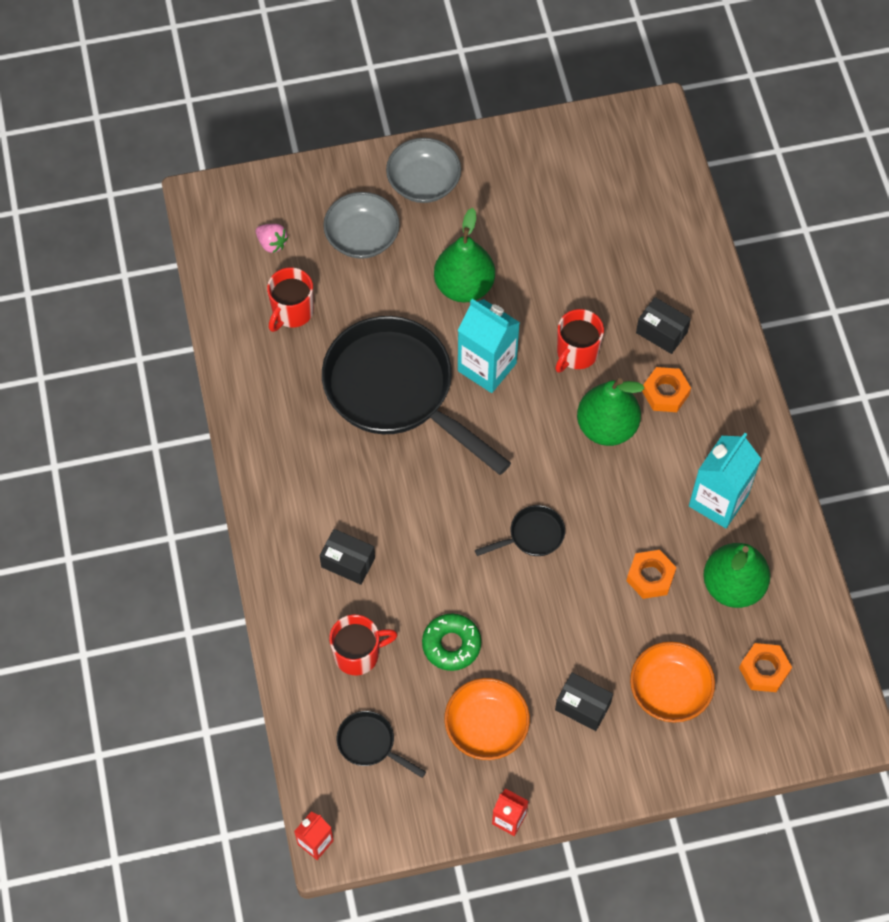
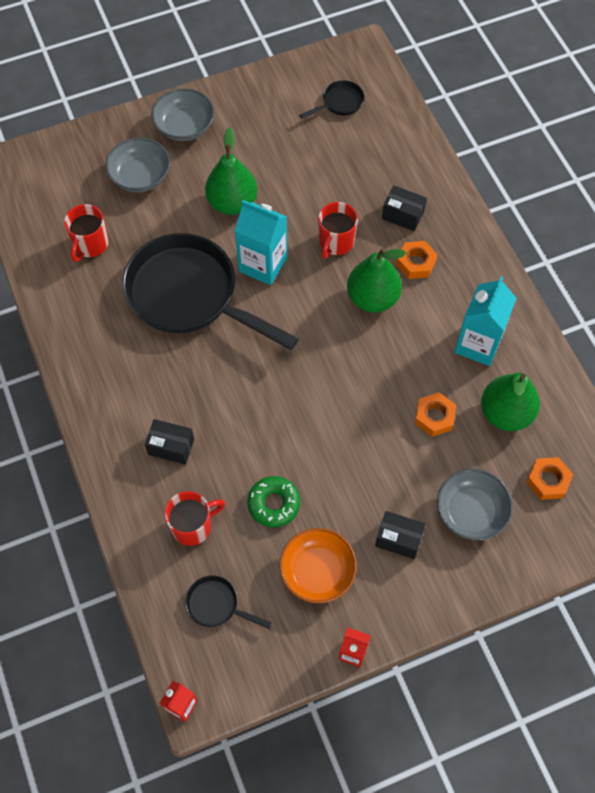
camera: 10 degrees left, 0 degrees up
(272, 243) = (65, 192): pink strawberry -> none
(532, 535) = (327, 398): black pan -> black pan (339, 103)
(669, 690) = (471, 512): orange bowl -> grey bowl

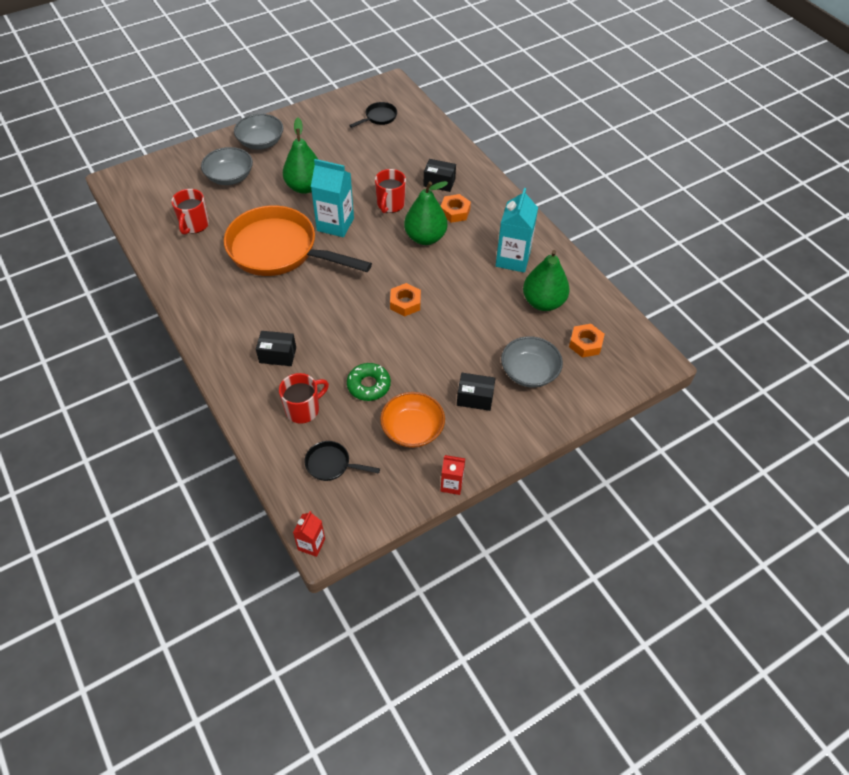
camera: 10 degrees left, 10 degrees down
(189, 296) = (279, 251): black pan -> orange pan
(434, 417) = (488, 311): orange nut -> orange nut (405, 303)

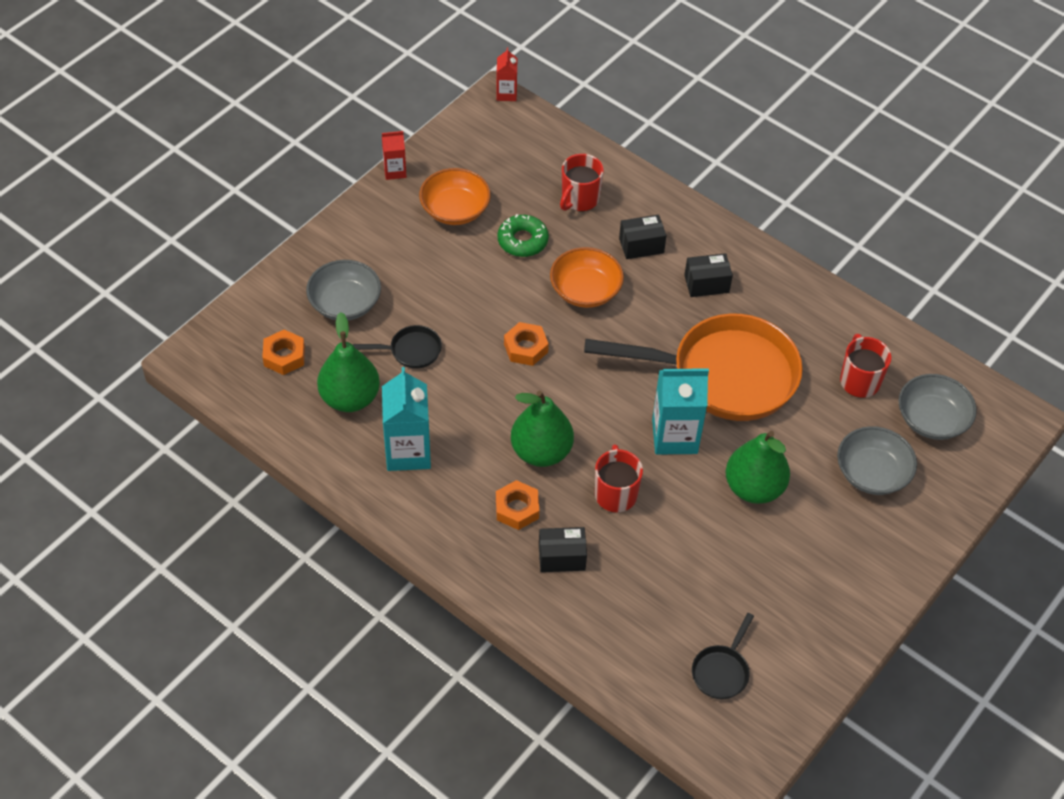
camera: 160 degrees right, 0 degrees up
(261, 142) = (874, 553): grey bowl -> grey bowl (931, 419)
(331, 464) = (522, 158): black pan -> black pan (411, 351)
(340, 332) = (585, 290): none -> orange bowl
(475, 398) = (399, 258): black box -> black box (706, 284)

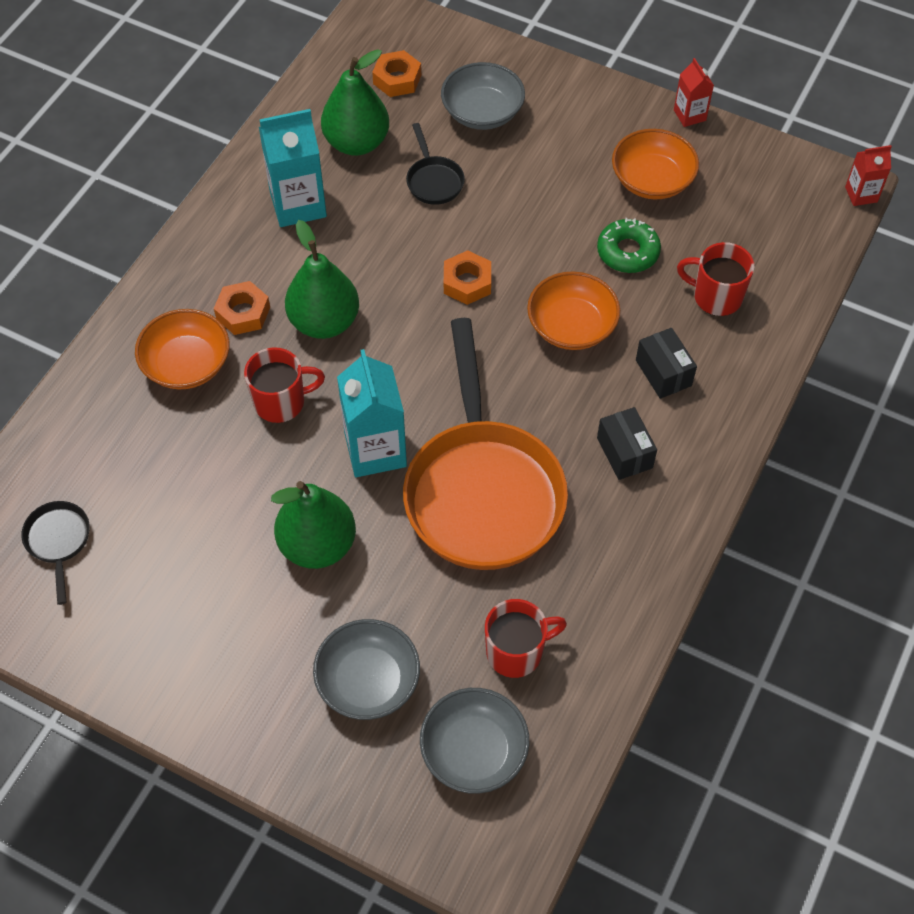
camera: 80 degrees right, 5 degrees up
(561, 557) = (187, 364): black box -> orange bowl
(722, 671) = (58, 541): black pan -> black pan turned 60 degrees clockwise

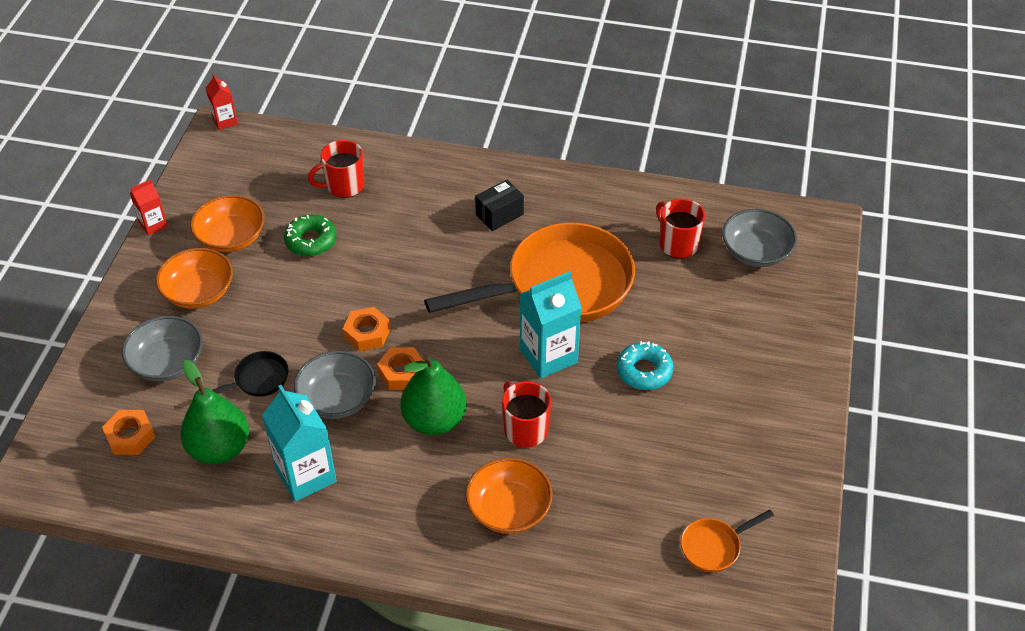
camera: 105 degrees left, 10 degrees down
(58, 541) = (714, 546): black pan -> orange pan
(243, 313) = (441, 483): orange nut -> orange nut (402, 373)
(317, 545) = (644, 371): green pear -> turquoise donut
(368, 681) = (735, 316): grey bowl -> grey bowl (337, 398)
(571, 326) = (394, 261): orange bowl -> orange bowl (198, 292)
(663, 373) = (422, 204): black box -> none
(715, 297) = (344, 186): red mug -> red mug turned 60 degrees clockwise

